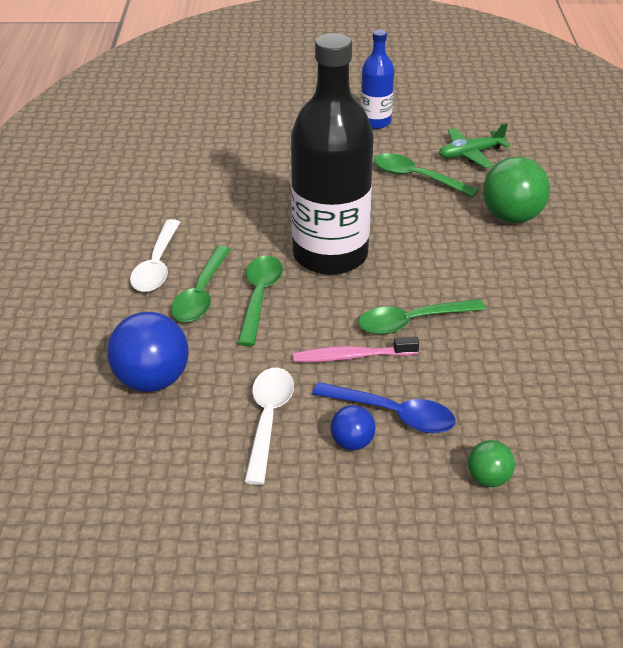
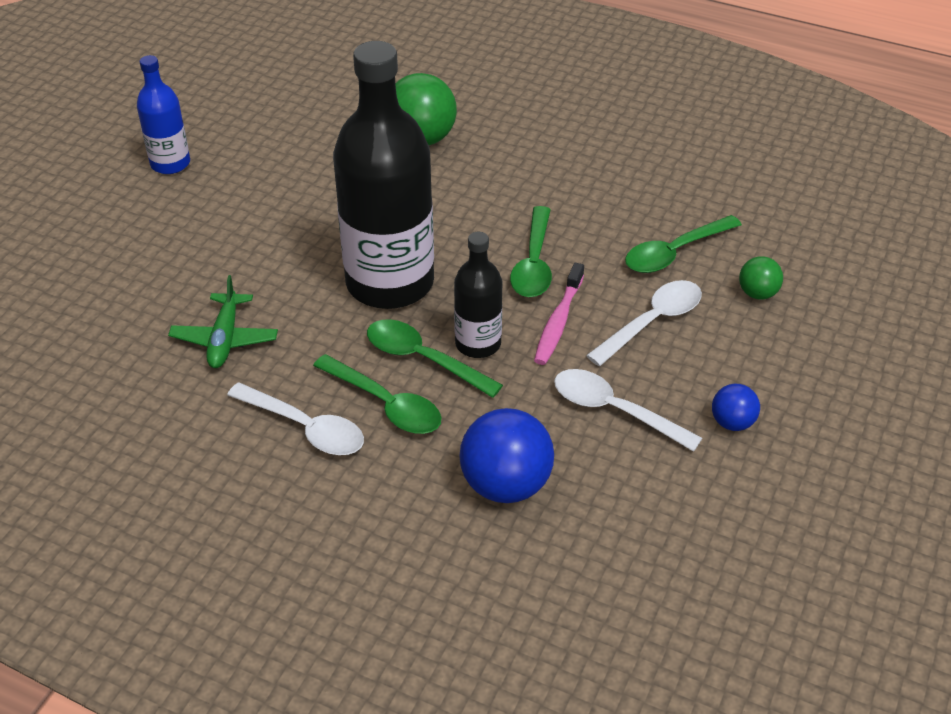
camera: 65 degrees left, 5 degrees up
(295, 320) = (478, 344): none -> black bottle
(352, 442) = (674, 362): blue ball -> blue ball (732, 422)
(393, 414) = (652, 322): blue spoon -> white spoon
(416, 177) = (304, 174): green spoon -> green spoon (674, 253)
(470, 154) = (294, 122): green plane -> green plane (225, 339)

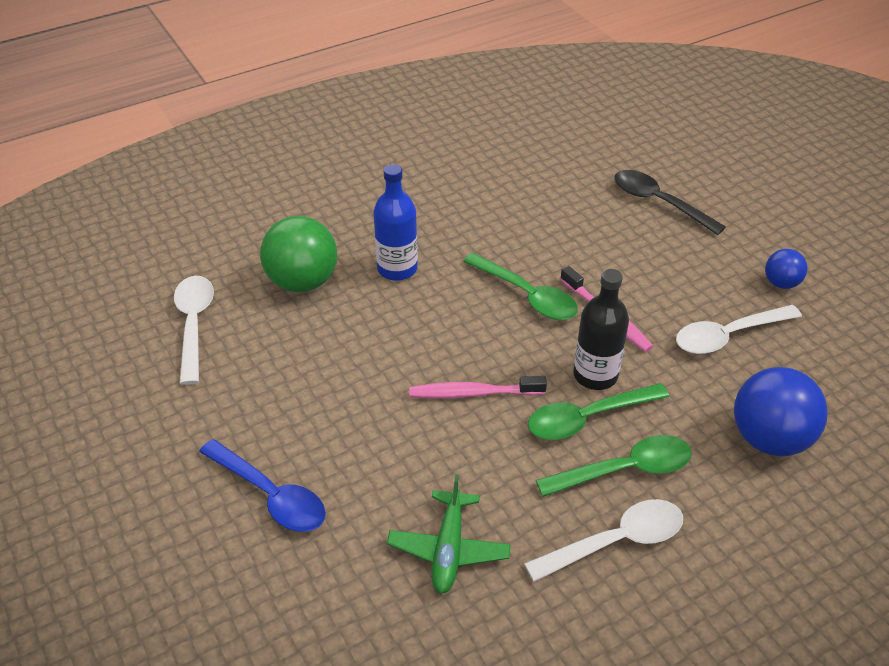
camera: 55 degrees left, 0 degrees up
(170, 163) = (139, 474): blue bottle -> blue bottle (397, 269)
(202, 230) = (271, 495): none -> blue spoon
(225, 339) = (448, 549): green plane -> green plane turned 60 degrees clockwise
(390, 283) = (473, 393): black bottle -> pink toothbrush
(652, 322) = (647, 267): white spoon -> white spoon (194, 324)
(674, 253) = (581, 218): green spoon -> none
(757, 293) = (658, 202): green ball -> black spoon

